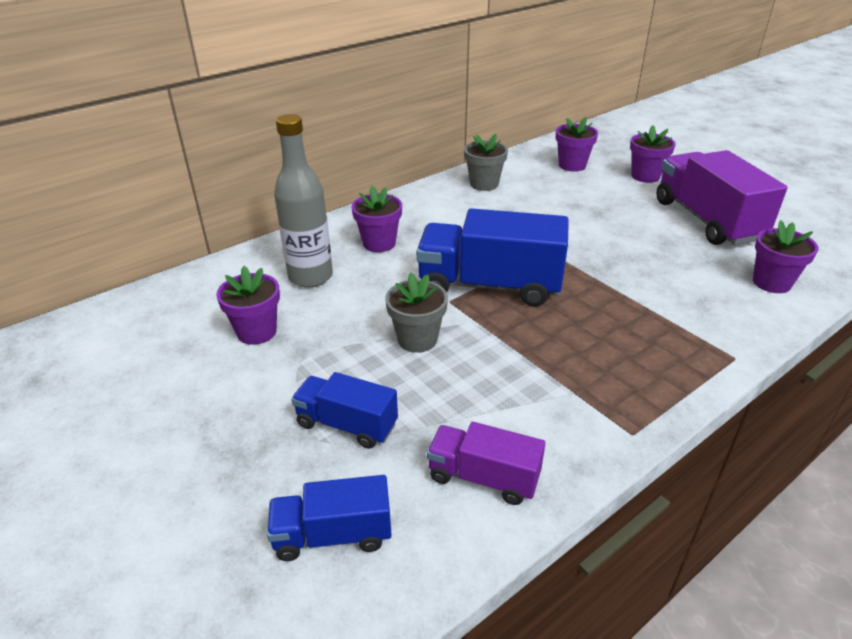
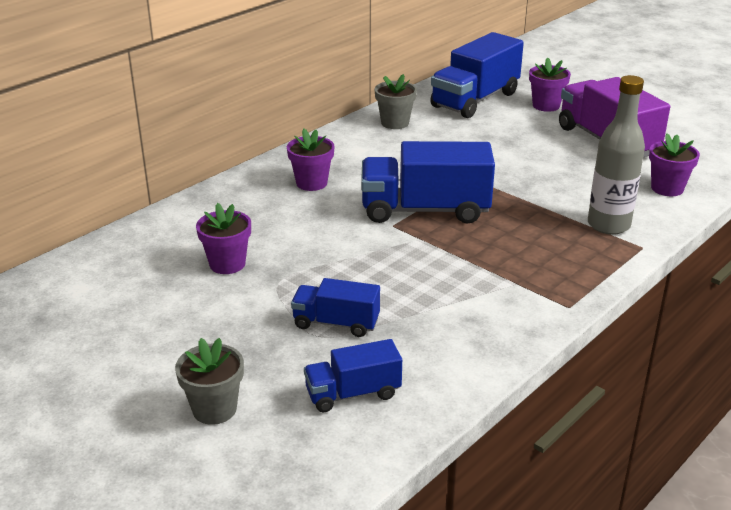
camera: 10 degrees left, 5 degrees down
(310, 277) = (258, 216): grey bottle -> grey bottle (608, 225)
(417, 339) = (374, 257): grey flower pot -> grey flower pot (214, 409)
(483, 477) = (459, 346): purple truck -> none
(572, 165) = (475, 100): purple flower pot -> blue truck

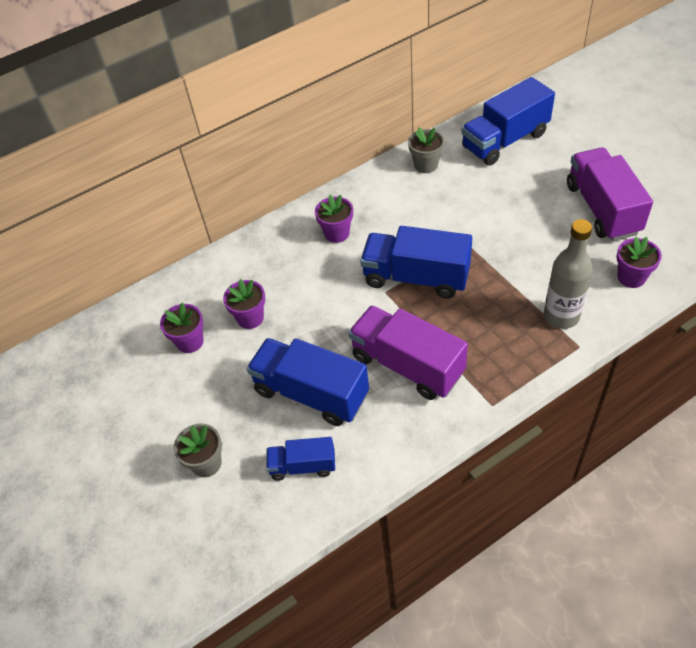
camera: 20 degrees right, 20 degrees up
(336, 323) = (311, 393): blue truck -> blue truck, size x1.81
(448, 284) = (407, 365): none -> purple truck
(546, 106) = (565, 155): purple flower pot -> purple flower pot (190, 342)

